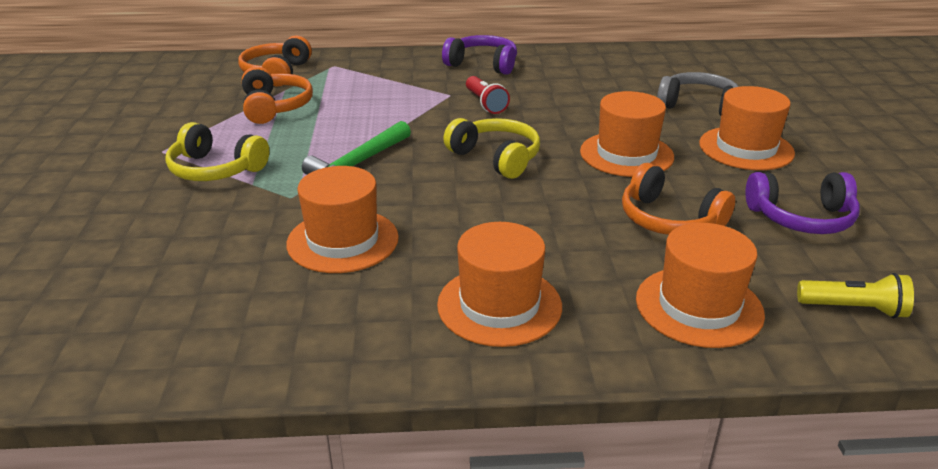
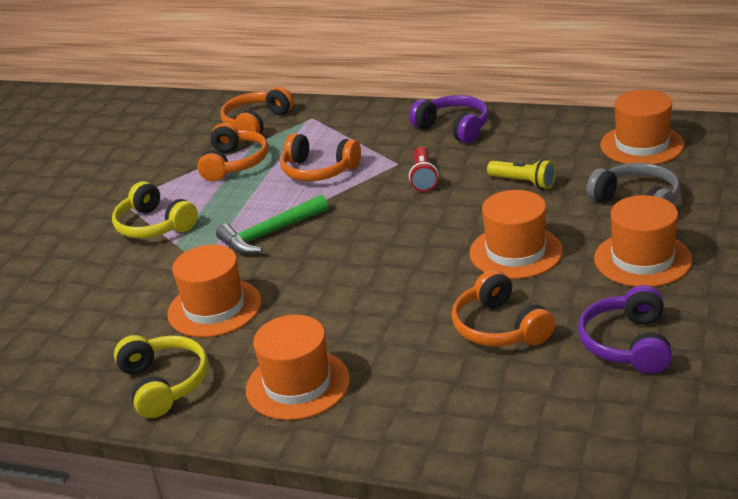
camera: 25 degrees right, 0 degrees up
(372, 106) = (318, 170): none -> orange headphones
(496, 158) = (391, 241): yellow headphones -> yellow headphones (164, 384)
(699, 306) = (457, 413): orange hat -> orange hat (642, 145)
(801, 218) = (628, 344): purple headphones -> purple headphones turned 75 degrees clockwise
(854, 309) = (592, 439): yellow flashlight -> yellow flashlight (523, 182)

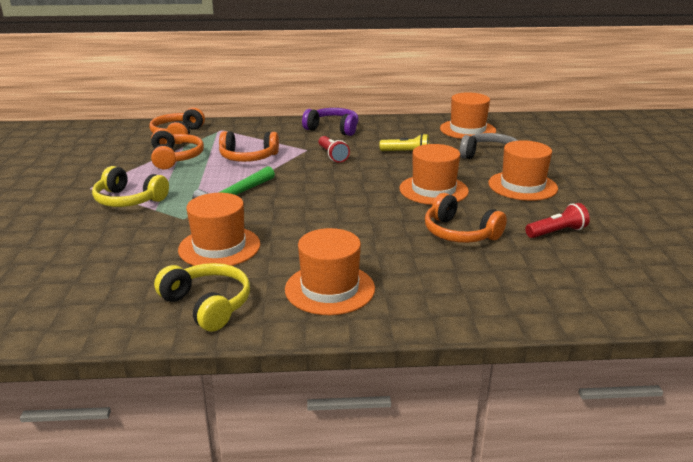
camera: 25 degrees left, 5 degrees down
(628, 344) = (556, 232): purple headphones -> red flashlight

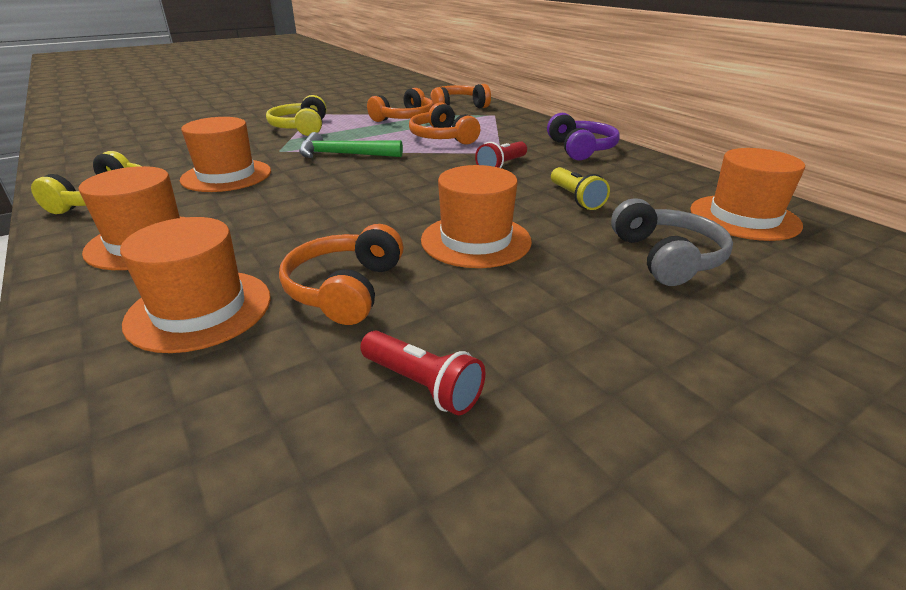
camera: 60 degrees right, 5 degrees up
(522, 186) = (588, 309): orange hat -> orange hat (200, 309)

